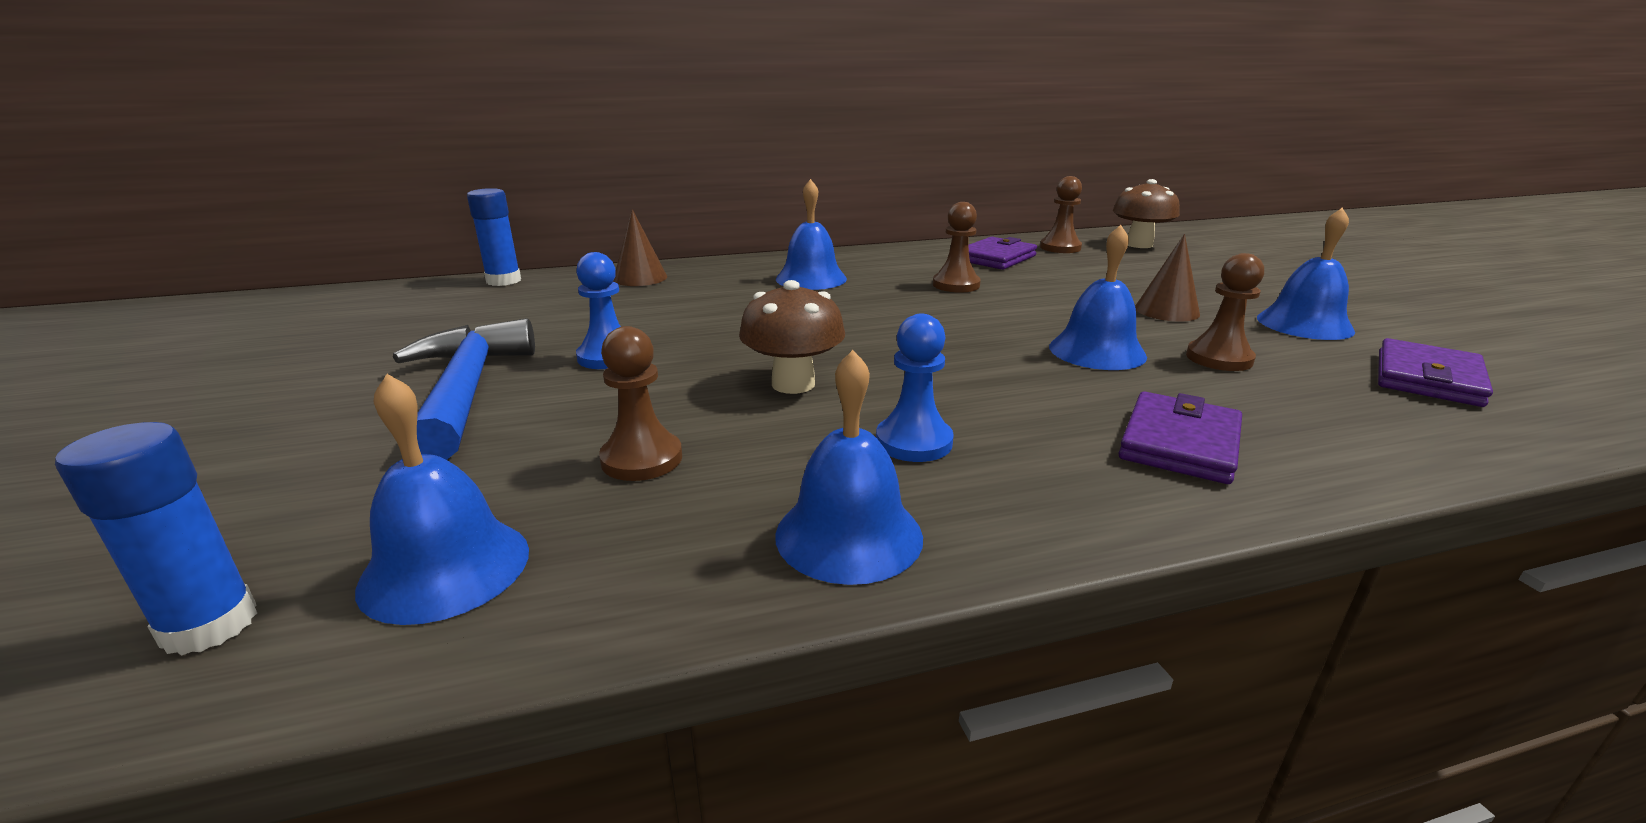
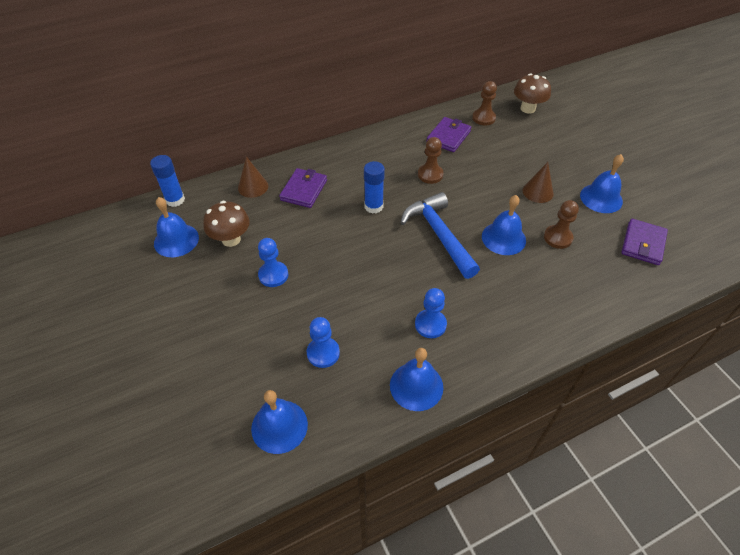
camera: 10 degrees left, 25 degrees up
(209, 625) = (216, 465): blue glue stick -> blue glue stick (373, 206)
(467, 390) = (220, 313): blue hammer -> blue hammer (439, 235)
(642, 459) = (323, 353): brown pawn -> blue pawn
(793, 384) = (369, 287): brown mushroom -> brown mushroom (231, 239)
(811, 278) = (350, 176): blue bell -> blue bell (176, 240)
(1179, 443) = (535, 310): purple wallet -> purple wallet (304, 190)

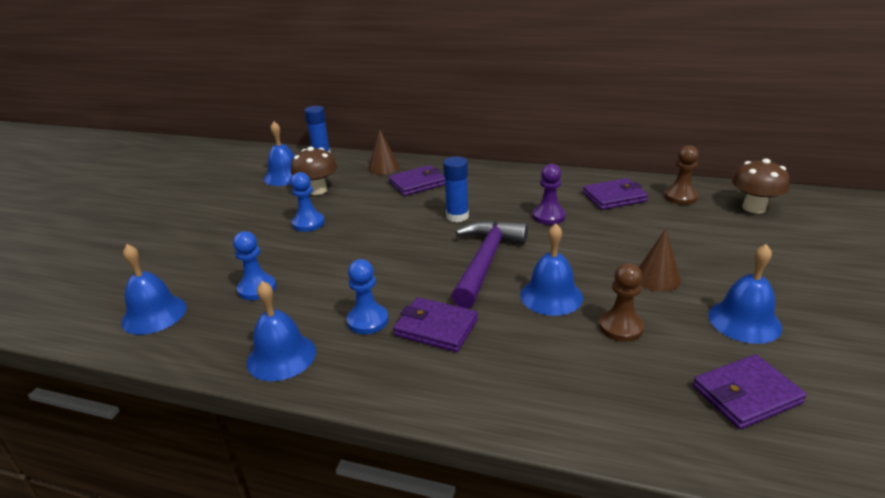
camera: 45 degrees right, 20 degrees down
(430, 174) = (548, 216): brown pawn -> purple pawn
(439, 235) = (485, 262): blue hammer -> purple hammer
(474, 302) = (436, 328): none -> purple wallet

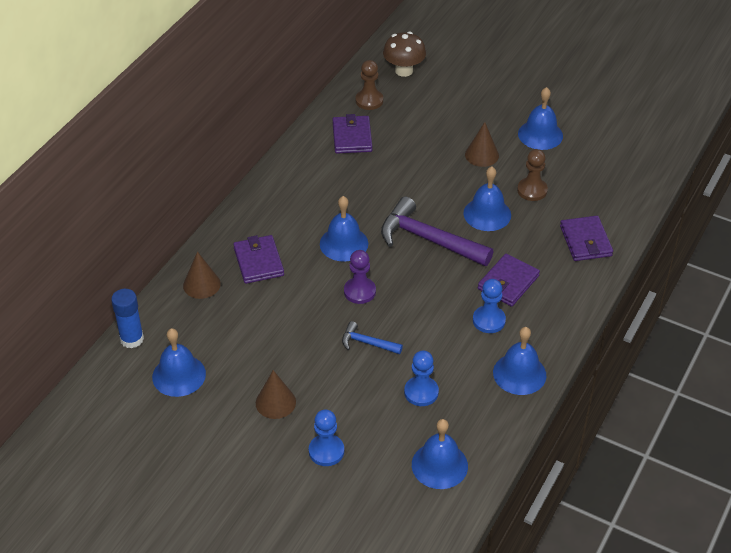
camera: 80 degrees left, 15 degrees up
(252, 217) = (275, 402): none -> brown cone
(308, 223) = (311, 354): blue pawn -> blue pawn (326, 451)
(317, 190) = (235, 345): brown mushroom -> none
(325, 248) = (367, 343): none -> blue hammer
(457, 216) = (344, 243): blue glue stick -> blue bell
(548, 216) = (369, 185): purple pawn -> purple pawn (359, 291)
(746, 395) = (604, 161): purple wallet -> purple wallet (585, 241)

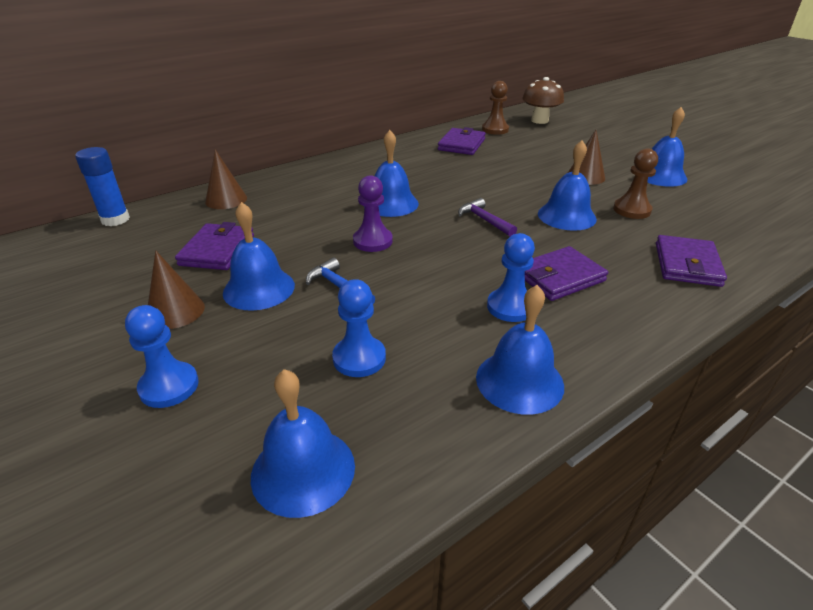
camera: 25 degrees right, 10 degrees down
(179, 375) = (115, 257): blue bell -> blue bell (259, 288)
(258, 262) = (295, 197): purple wallet -> purple wallet (217, 250)
(428, 239) = (484, 220): purple hammer -> purple hammer, size x0.49

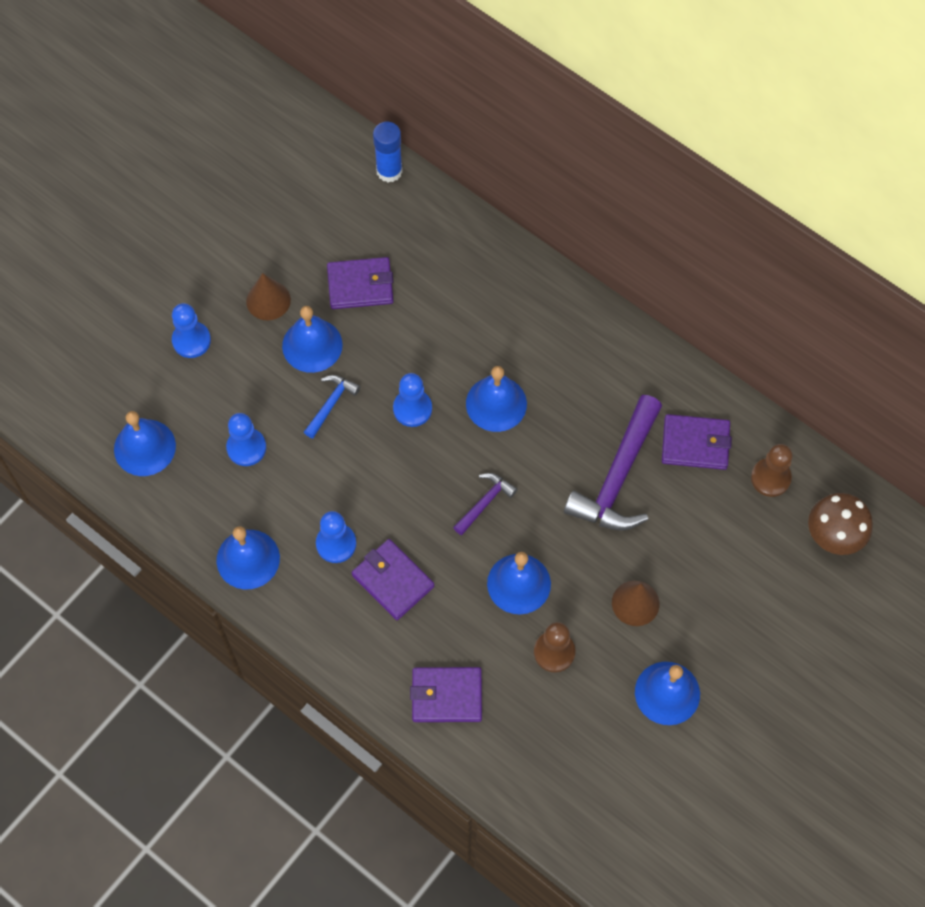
camera: 75 degrees right, 30 degrees up
(226, 199) = (457, 244): brown cone -> none
(373, 241) = (412, 409): purple pawn -> blue pawn
(478, 169) = (618, 477): none -> purple hammer

